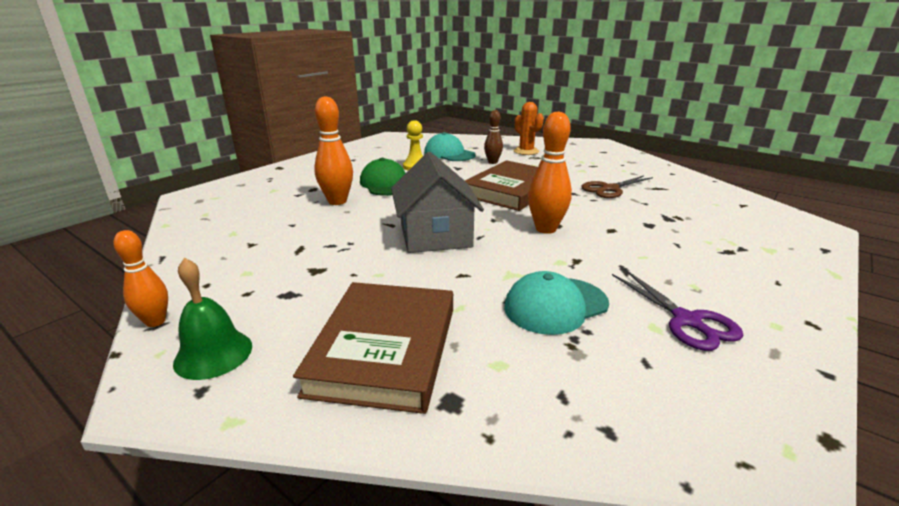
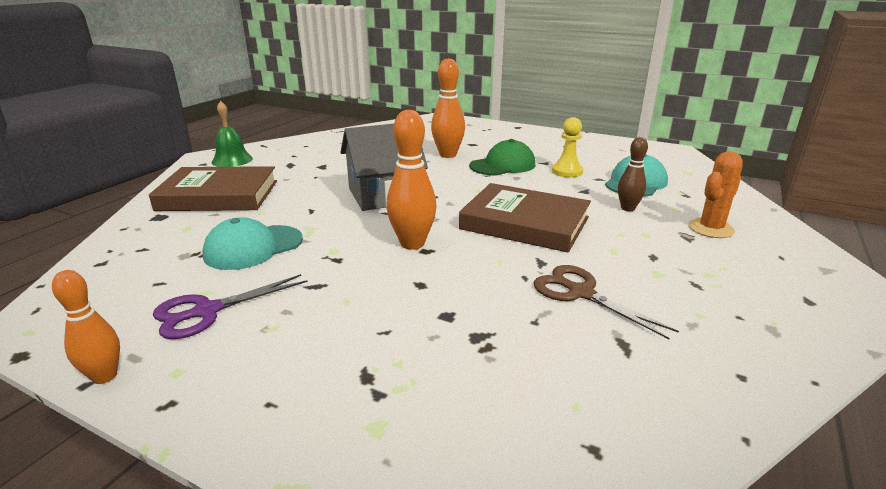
camera: 80 degrees right, 0 degrees up
(155, 321) = (267, 144): orange bowling pin -> orange bowling pin (104, 376)
(555, 305) = (253, 247): turquoise cap -> turquoise cap turned 90 degrees counterclockwise

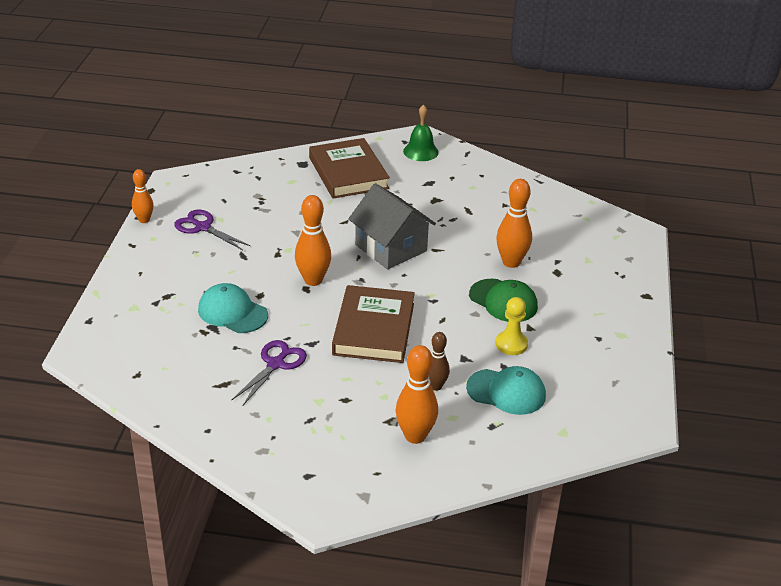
camera: 70 degrees right, 10 degrees up
(253, 247) = (278, 217): turquoise cap -> turquoise cap (232, 312)
(580, 293) = (276, 364): brown scissors -> purple scissors
(711, 229) = (415, 436): orange cactus -> orange bowling pin

